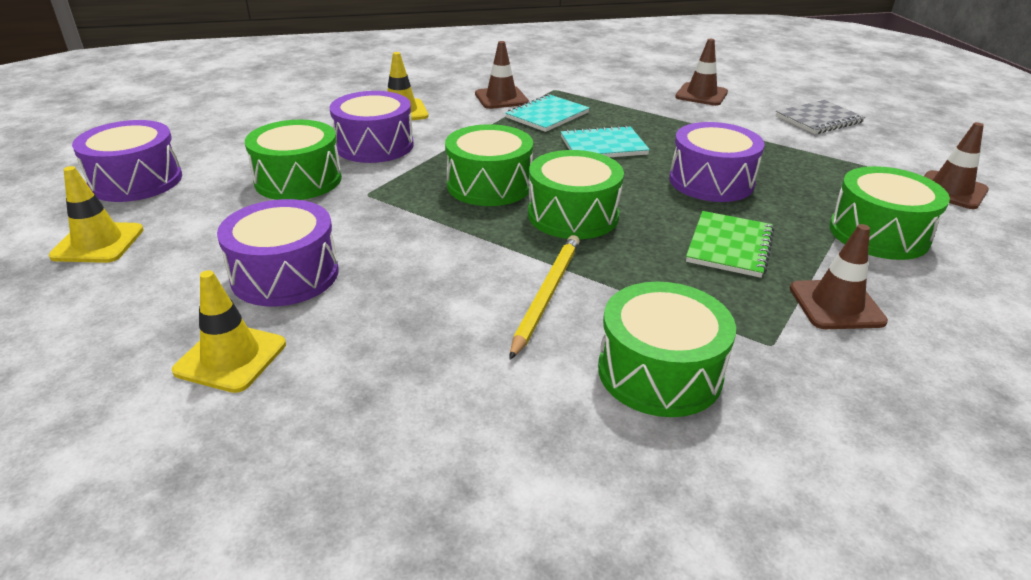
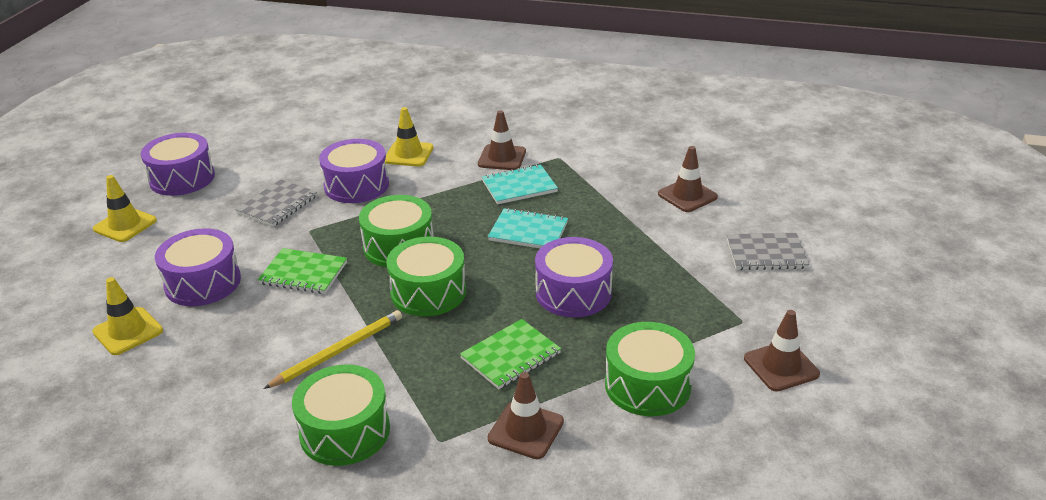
camera: 30 degrees right, 0 degrees up
(298, 180) = (277, 205): green drum -> grey notebook
(409, 233) = (303, 273): none -> green notebook

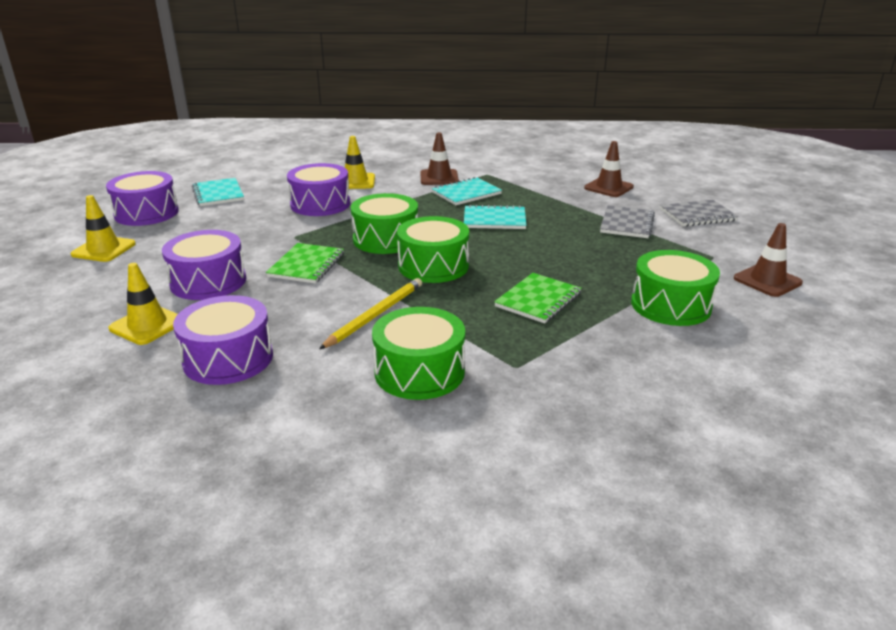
camera: 15 degrees left, 5 degrees down
(261, 158) = (218, 194): none -> turquoise notebook
(277, 205) = (252, 223): grey notebook -> grey notebook (627, 224)
(303, 273) = (306, 265): green notebook -> green notebook turned 75 degrees counterclockwise
(526, 430) = (589, 348): brown traffic cone -> none
(573, 293) = (561, 253): purple drum -> purple drum (228, 358)

